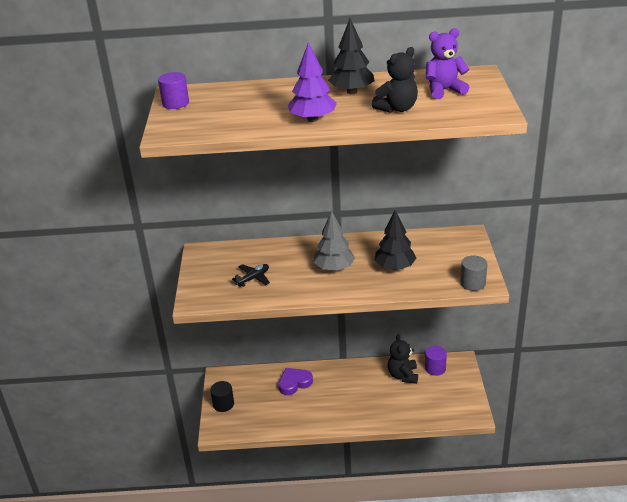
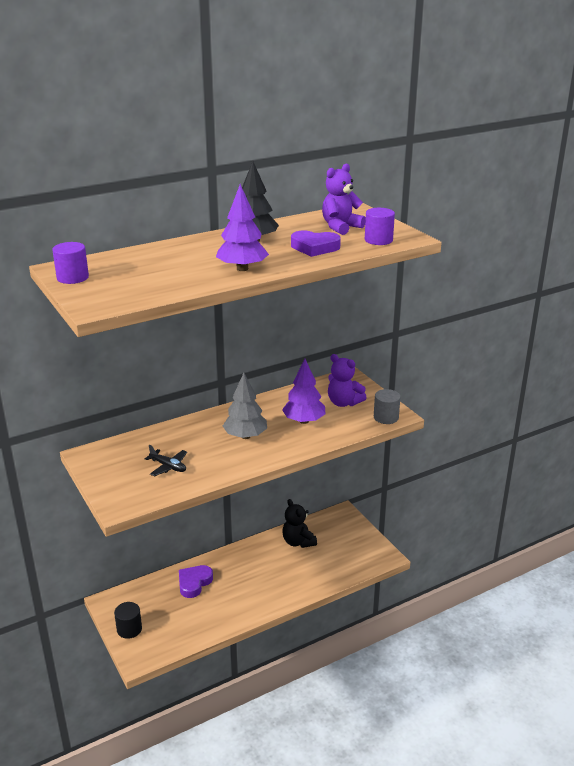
camera: 30 degrees left, 5 degrees down
(253, 278) = (168, 466): black plane -> black plane turned 105 degrees clockwise
(394, 267) = (304, 421): black tree -> purple tree
(397, 108) = (314, 247): black teddy bear -> purple heart
(435, 368) = (324, 526): purple cylinder -> purple cylinder (378, 240)
(444, 258) = (343, 403): none -> purple teddy bear

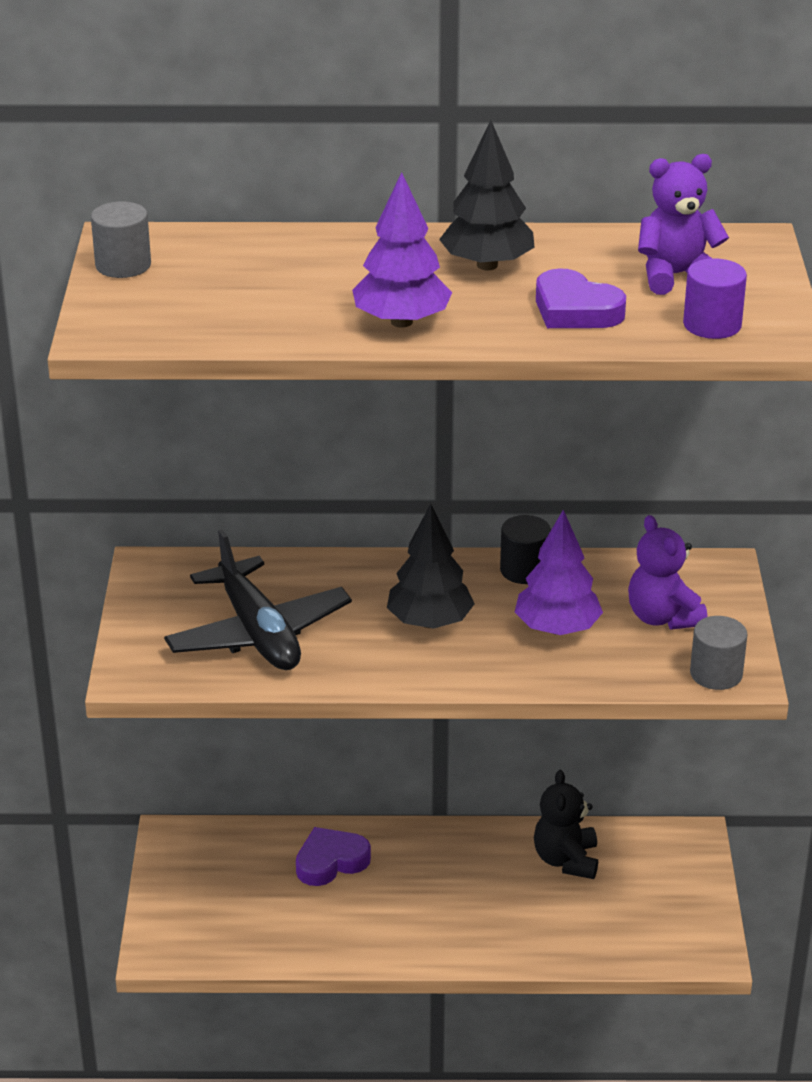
camera: 30 degrees right, 5 degrees up
(72, 278) = (123, 265): purple cylinder -> grey cylinder
(129, 629) = (175, 896): black cylinder -> black cylinder (524, 570)
(168, 466) = (258, 633): black plane -> black plane, size x2.08
(245, 436) = (430, 622): grey tree -> black tree

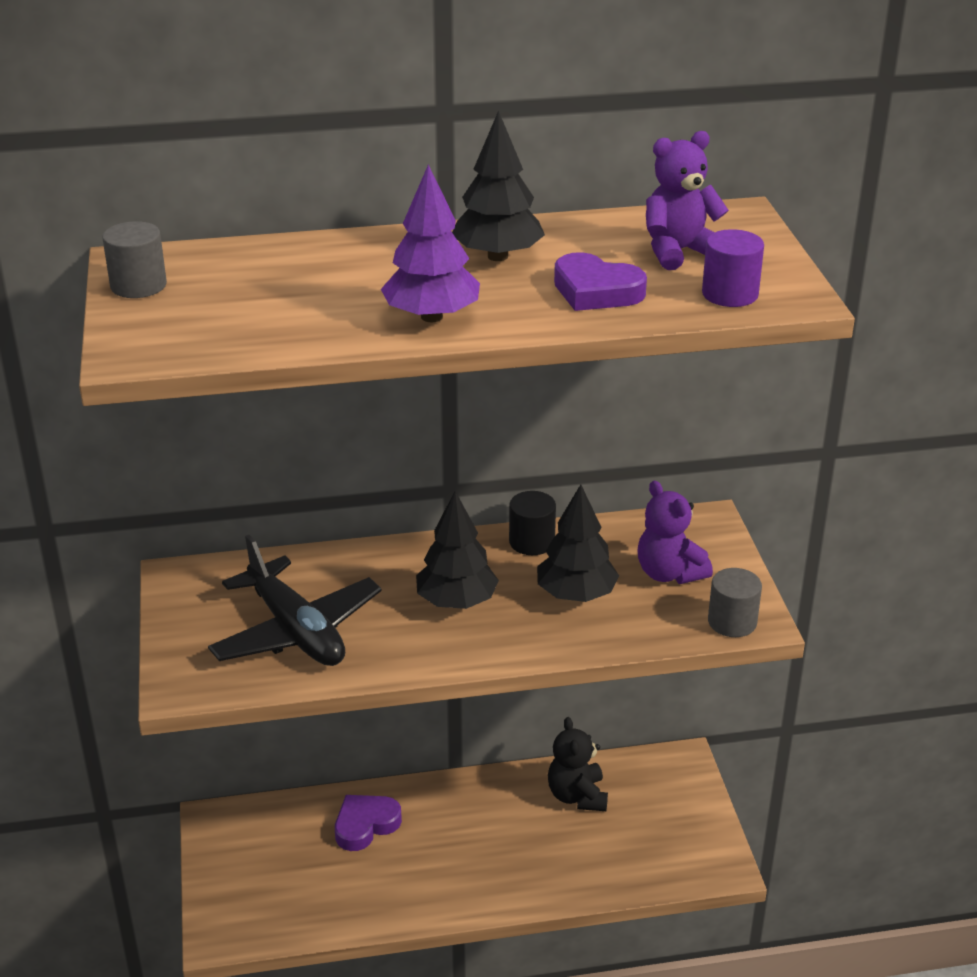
camera: 10 degrees left, 0 degrees up
(557, 628) = (576, 594): purple tree -> black tree

